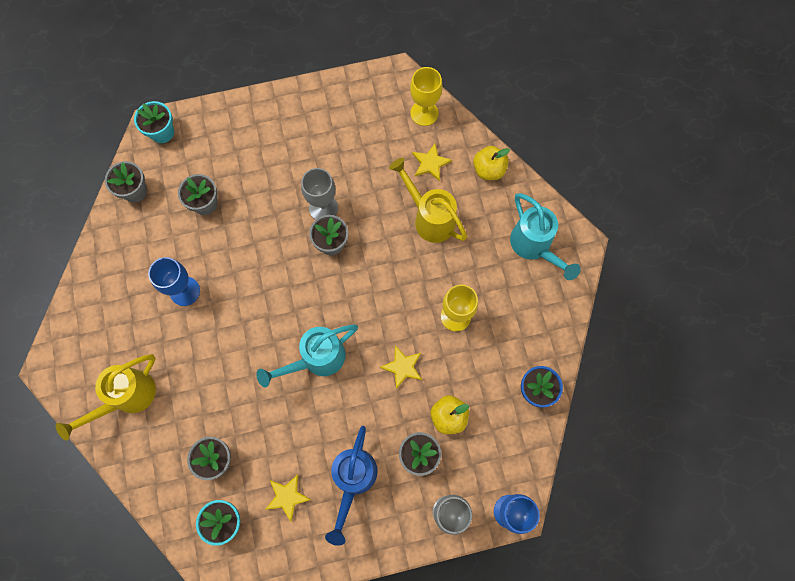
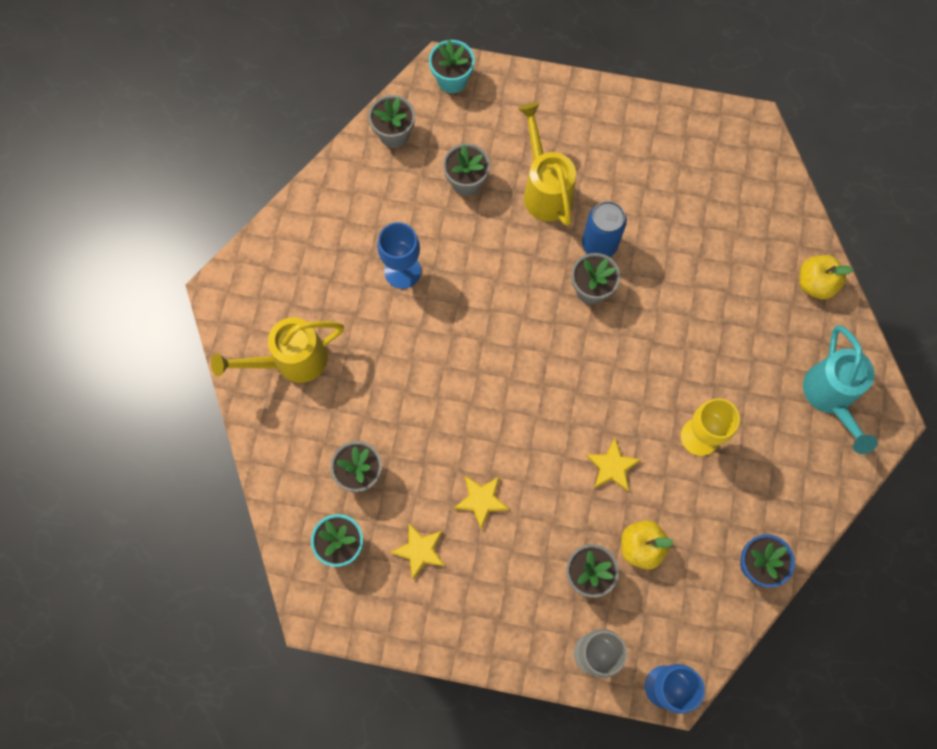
camera: 25 degrees right, 0 degrees up
(316, 359) = (517, 413): turquoise watering can -> none
(323, 208) = (599, 244): grey goblet -> blue can
(352, 480) = (500, 567): blue watering can -> none
(424, 113) = (766, 184): yellow goblet -> none
(429, 217) = (719, 309): yellow watering can -> yellow watering can (545, 189)
(430, 163) = (748, 246): yellow star -> yellow star (481, 500)

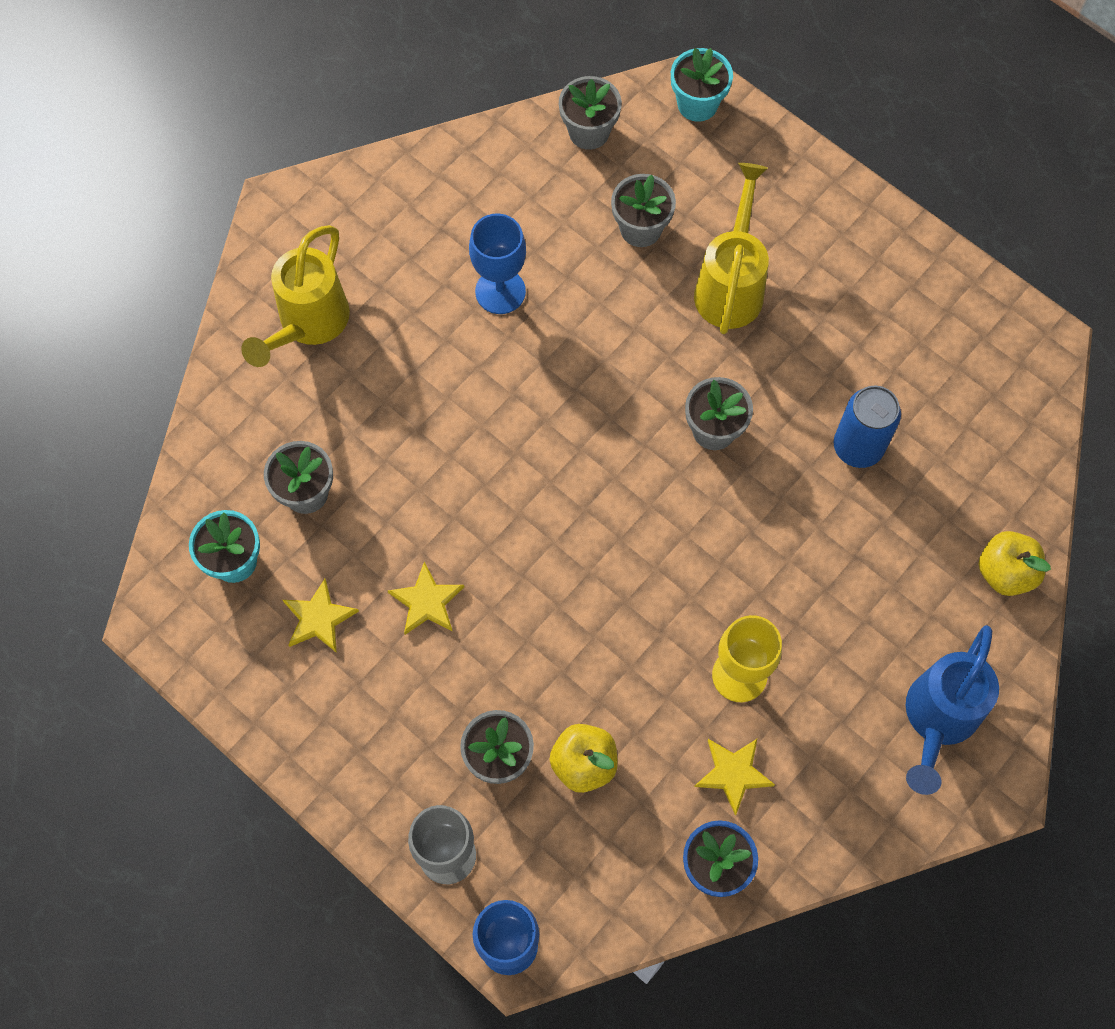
camera: 30 degrees right, 5 degrees down
(291, 361) = (308, 325): yellow watering can -> yellow watering can turned 75 degrees counterclockwise
(599, 244) = (757, 383): blue can -> blue can (858, 447)
(612, 466) = (608, 650): yellow star -> yellow star (733, 773)
(830, 398) = (937, 721): turquoise watering can -> blue watering can

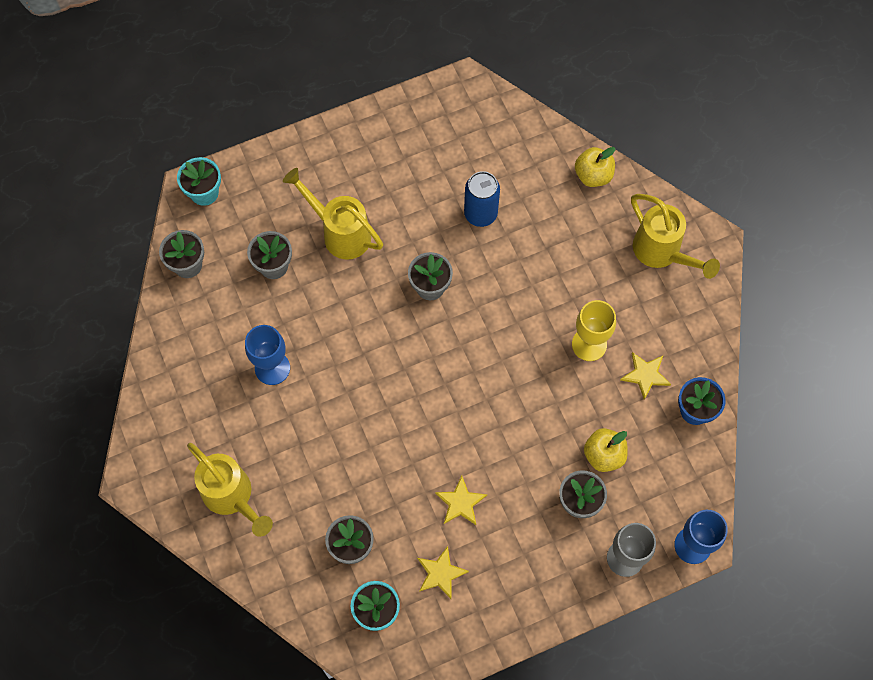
camera: 65 degrees left, 0 degrees up
(937, 721) = (662, 253): blue watering can -> yellow watering can

